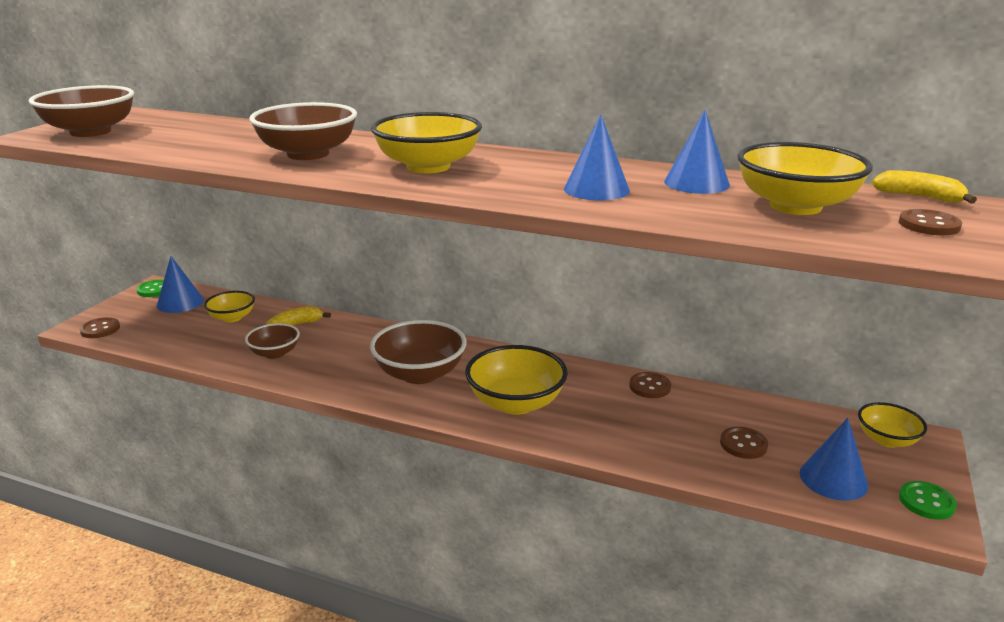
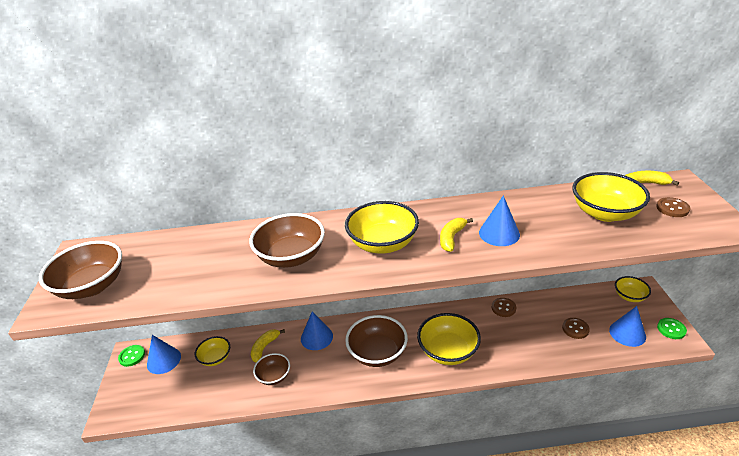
camera: 25 degrees left, 10 degrees up
(100, 329) = (127, 410): brown button -> none
(524, 180) = (451, 238): none -> yellow banana
(696, 183) = (539, 207): blue cone -> blue cone (316, 337)

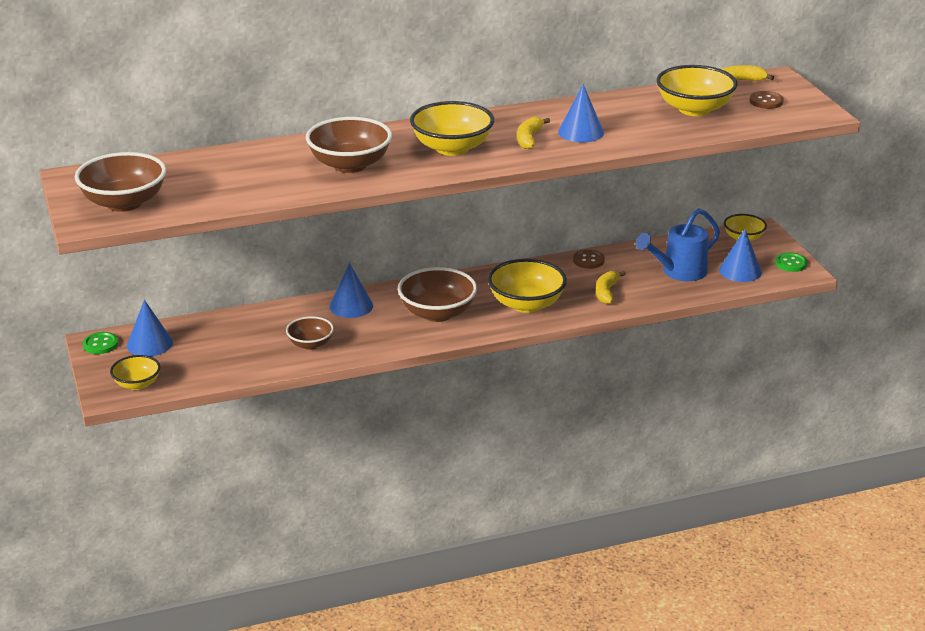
camera: 15 degrees left, 5 degrees down
(215, 358) = (221, 336): yellow bowl -> yellow bowl (137, 384)
(264, 347) = (284, 321): yellow banana -> yellow banana (606, 292)
(575, 329) = (679, 272): brown button -> blue watering can

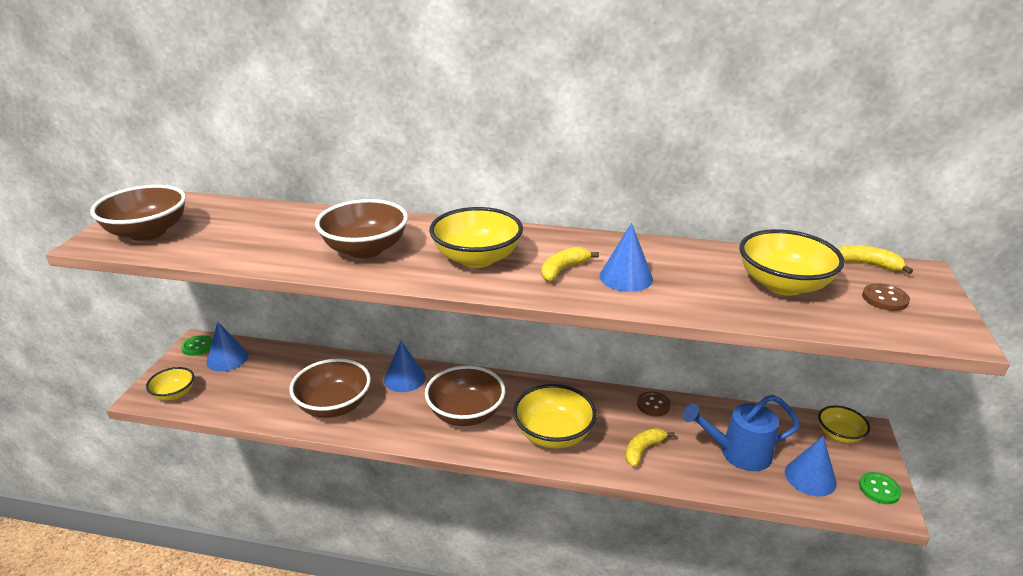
camera: 30 degrees right, 0 degrees up
(310, 344) = (334, 406): brown bowl -> brown bowl, size x1.72

